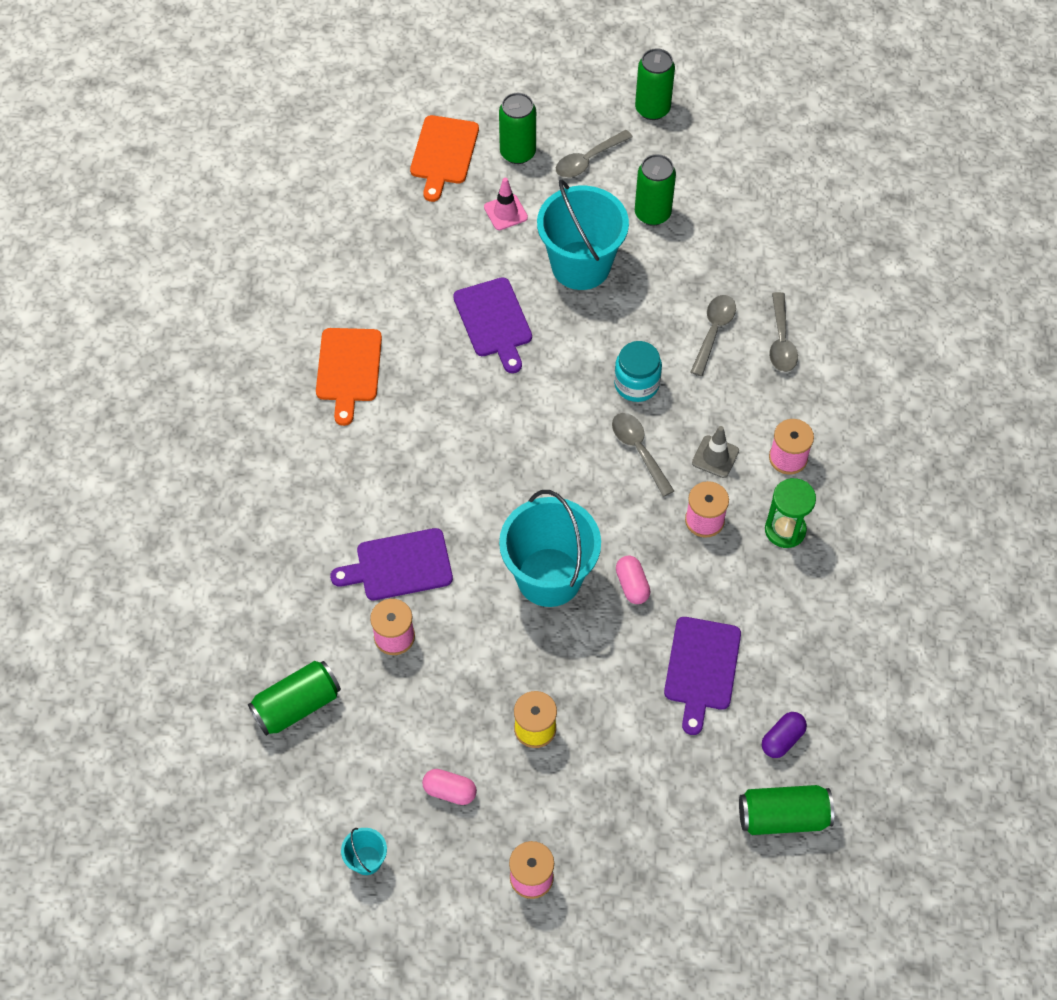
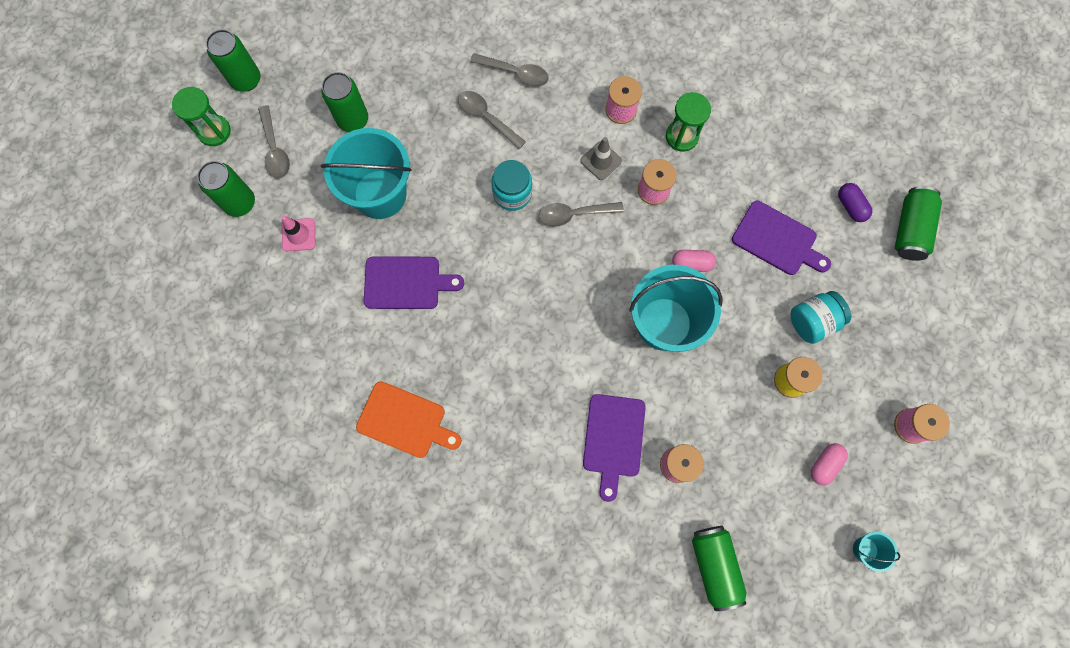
camera: 70 degrees left, 15 degrees up
(443, 153) = (211, 265): orange cutting board -> none
(583, 104) = (214, 131): none -> green hourglass
(616, 733) = (812, 321): none -> turquoise jar

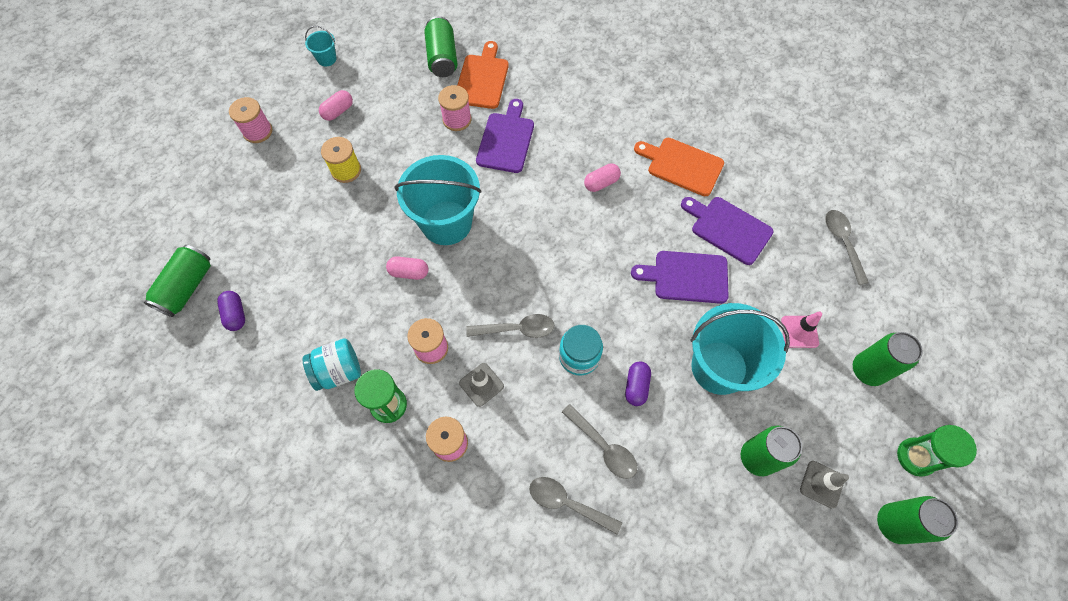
camera: 175 degrees left, 10 degrees down
(275, 149) = (841, 429): grey spoon -> grey spoon (842, 243)
(300, 104) = (822, 484): none -> grey traffic cone
(458, 170) = (636, 386): none -> purple capsule
(498, 389) = (601, 183): none -> pink capsule
(656, 533) = (482, 79): none -> orange cutting board
(777, 240) = (320, 288): purple cutting board -> purple cutting board (728, 228)
(812, 321) = (311, 214): turquoise jar -> turquoise jar (338, 371)

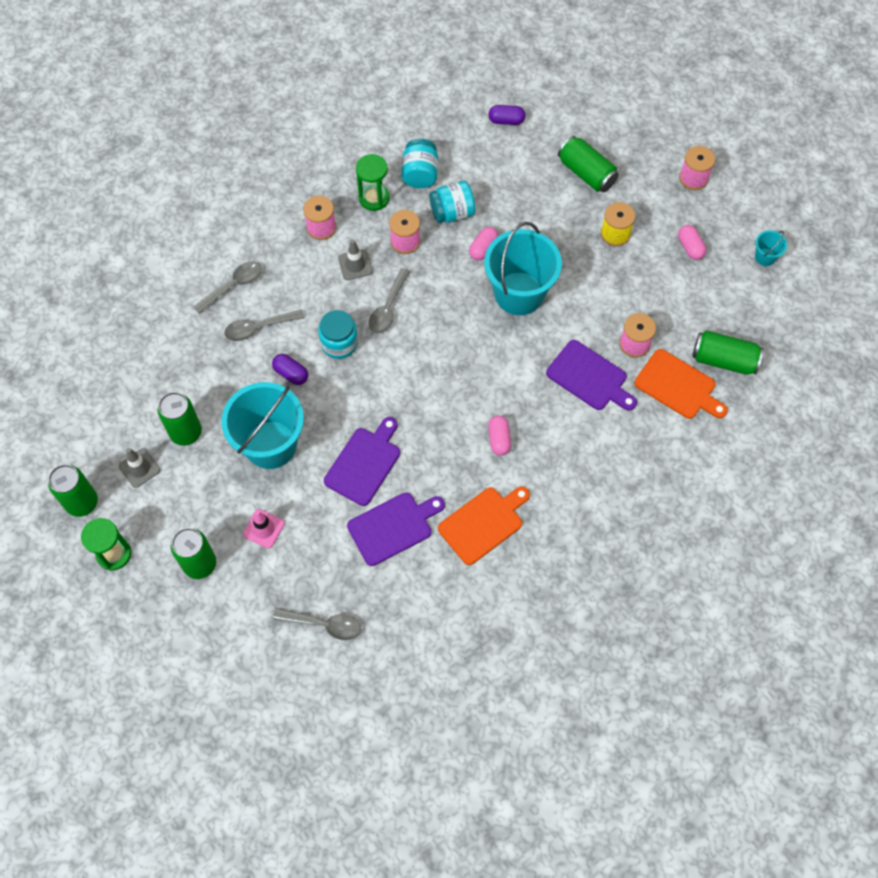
camera: 115 degrees right, 0 degrees up
(187, 287) = (548, 94): green can -> green can (586, 173)
(376, 318) = (452, 212): none -> turquoise jar

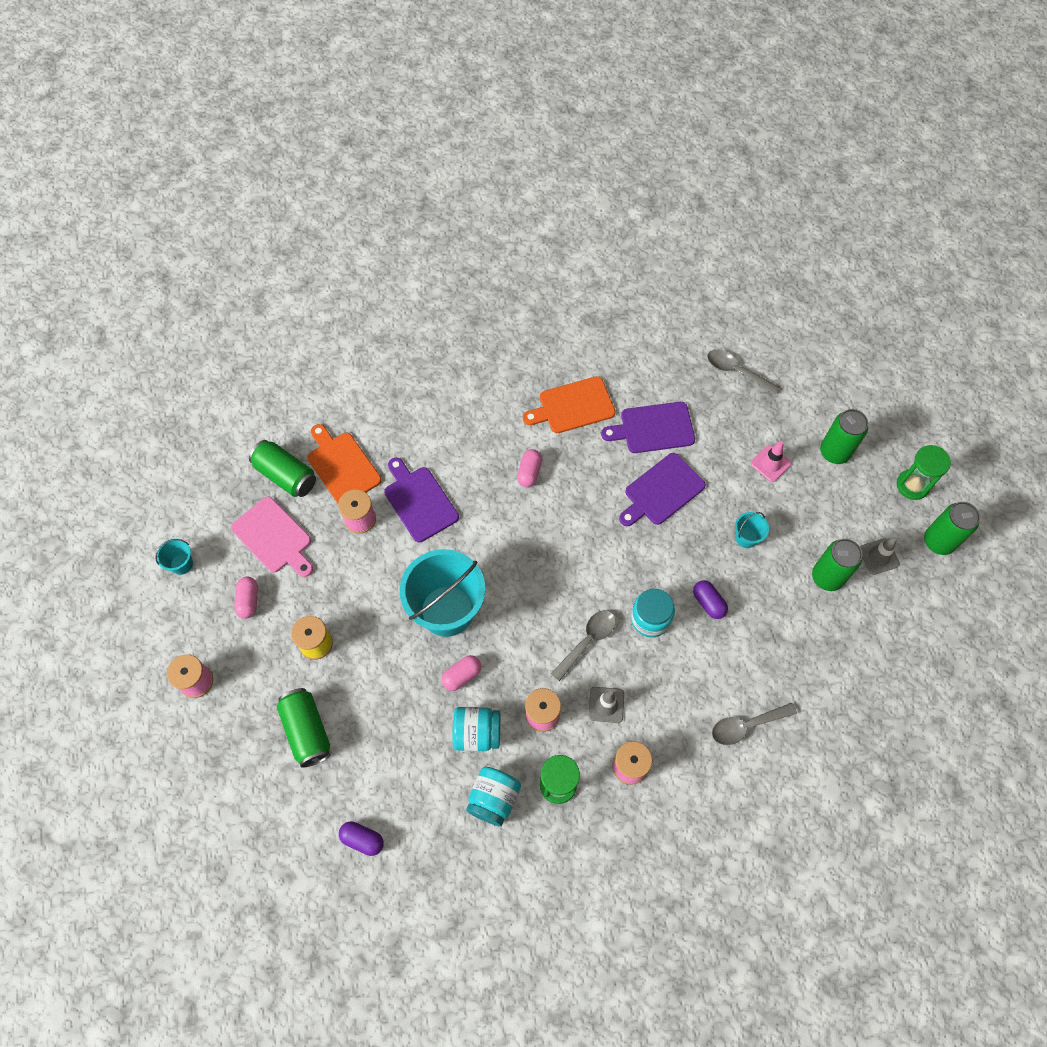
camera: 160 degrees left, 0 degrees up
(259, 328) = (730, 665): grey spoon -> none
(270, 444) = (746, 537): turquoise bucket -> turquoise bucket, size x0.42
(701, 303) = (274, 537): none -> pink cutting board

